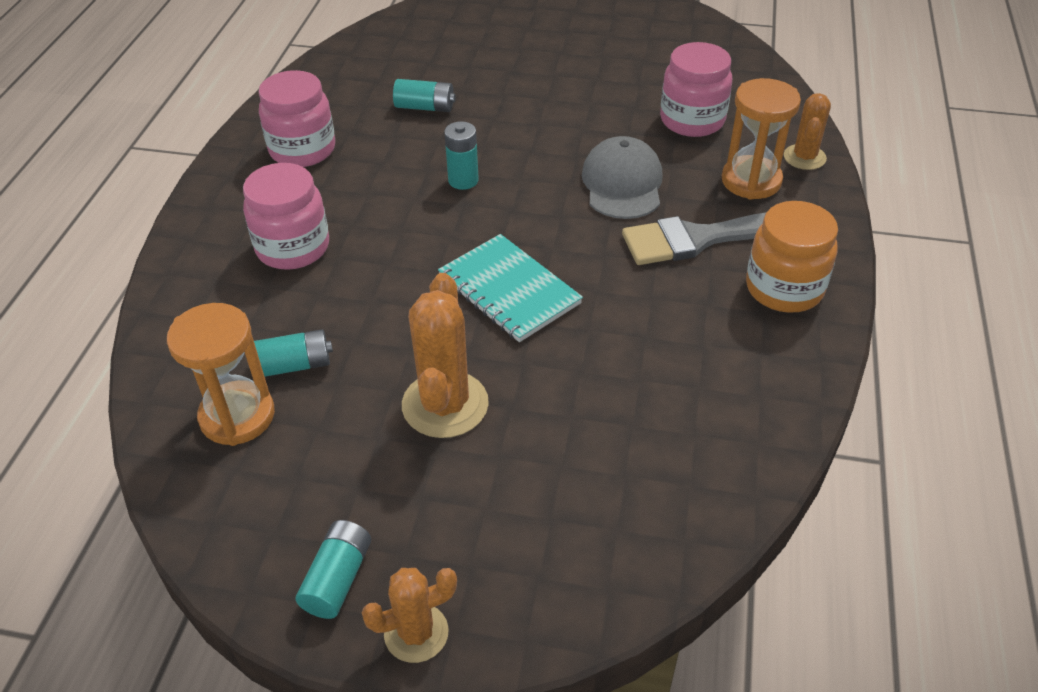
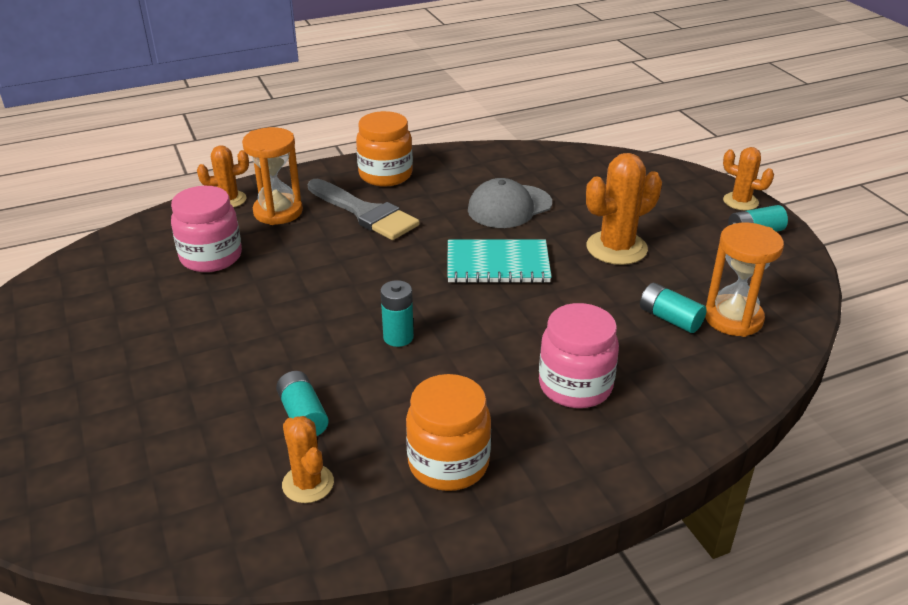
camera: 125 degrees left, 10 degrees down
(302, 150) = (448, 463): pink jar -> orange jar
(359, 91) = (308, 484): none -> orange cactus
(509, 290) = (497, 264): turquoise notebook -> turquoise notebook turned 75 degrees clockwise
(622, 183) = (330, 261): grey cap -> grey cap (509, 207)

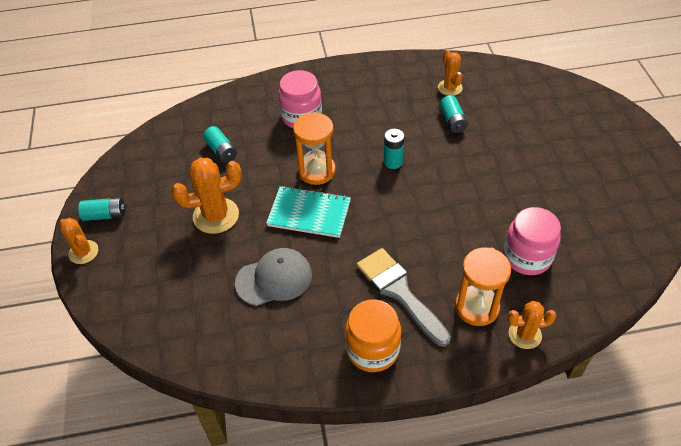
camera: 165 degrees left, 15 degrees up
(448, 463) = (381, 88): orange jar -> none
(733, 318) = (183, 145): orange hourglass -> orange hourglass (316, 171)

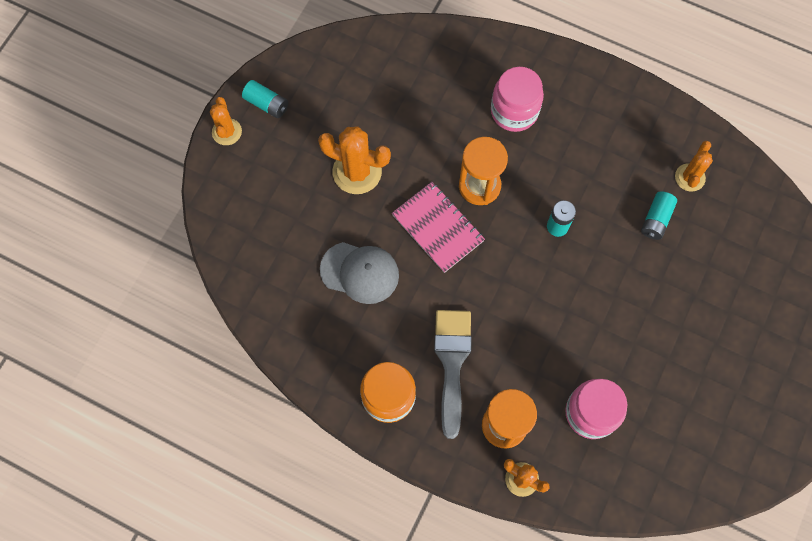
camera: 35 degrees right, 20 degrees up
(221, 151) = (411, 101): turquoise battery -> none
(309, 213) = (438, 228): turquoise notebook -> pink notebook

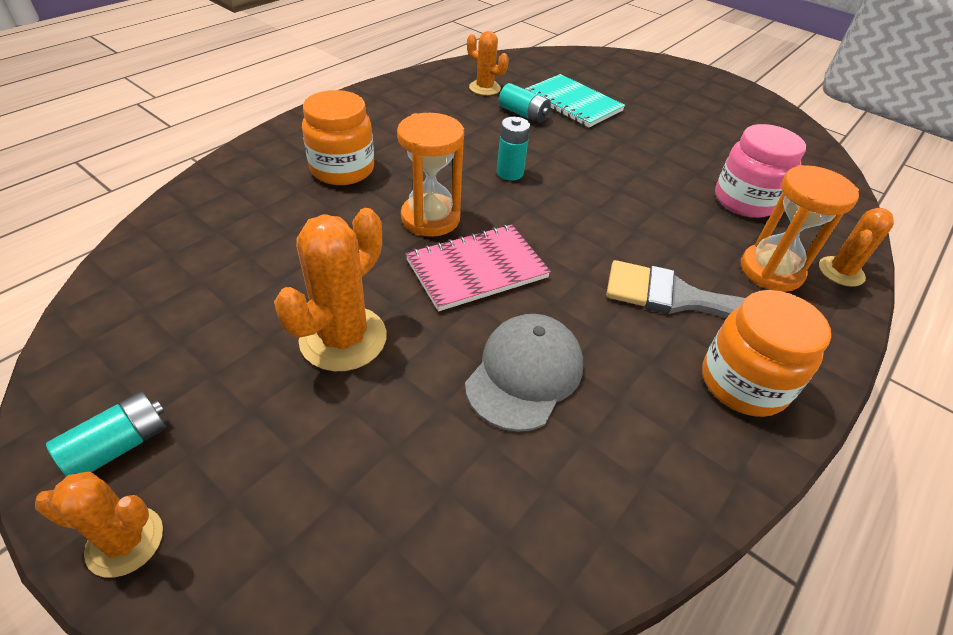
camera: 80 degrees left, 25 degrees down
(514, 111) = (342, 169): pink jar -> orange jar
(698, 259) = (573, 103): none -> turquoise notebook

